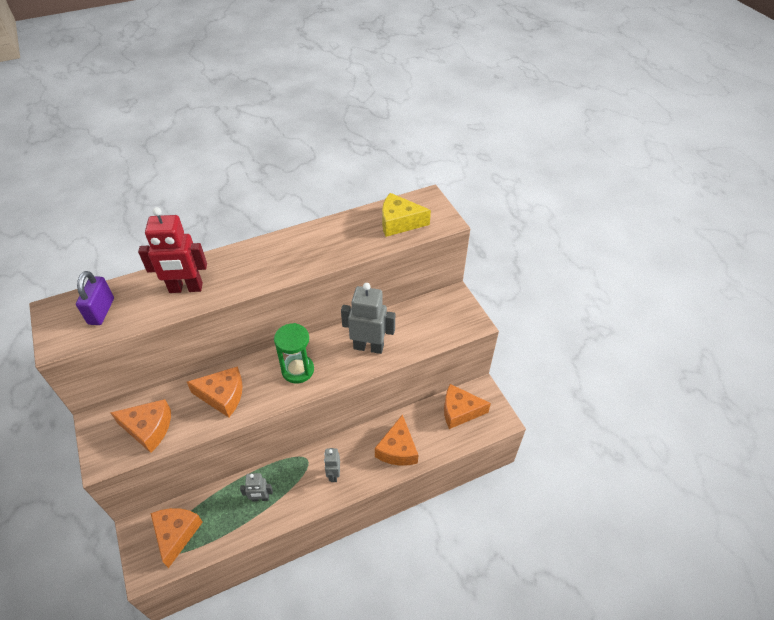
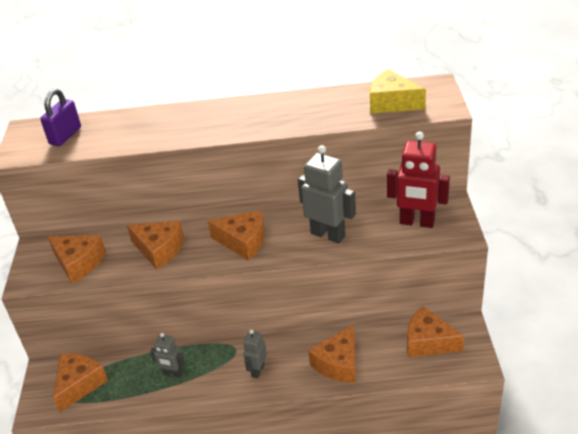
camera: 25 degrees right, 10 degrees down
(186, 288) = (148, 129): red robot -> red robot (417, 222)
(297, 370) = (243, 241): green hourglass -> orange cheese

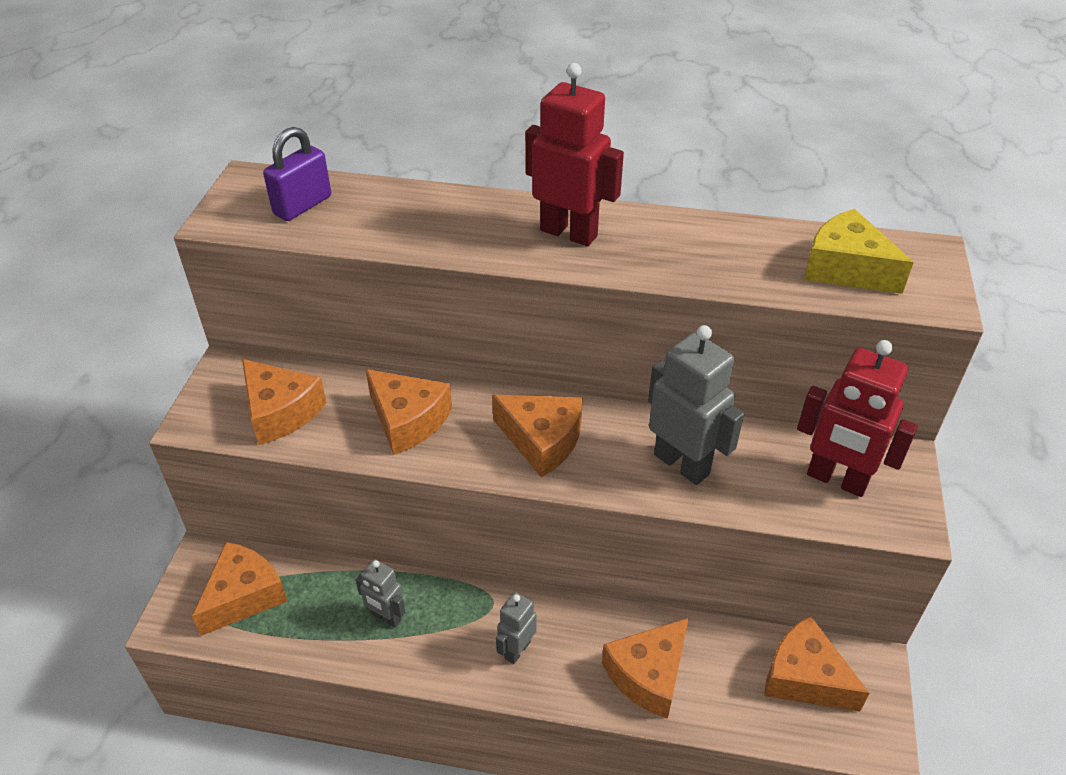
camera: 10 degrees right, 5 degrees up
(231, 117) = (569, 233): none -> red robot

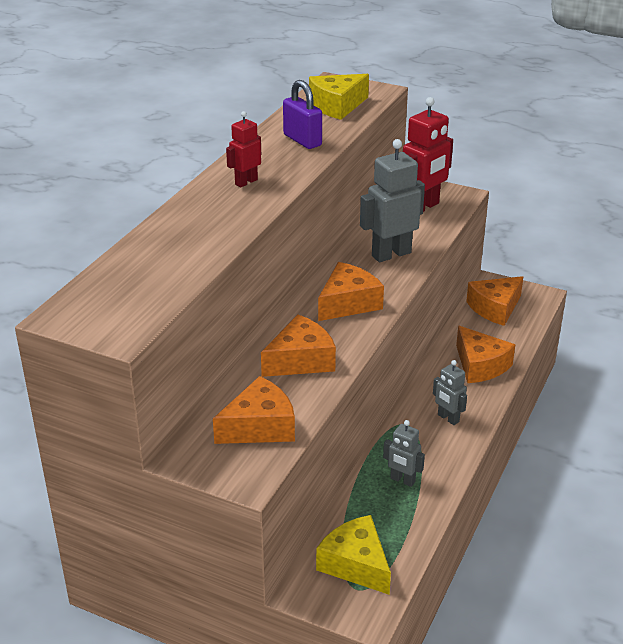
camera: 75 degrees left, 10 degrees down
(244, 596) = (355, 564): orange cheese -> yellow cheese
(302, 205) = (129, 289): purple padlock -> purple padlock (302, 140)
(386, 617) = (402, 480): grey robot -> grey robot turned 75 degrees clockwise
(569, 233) = (246, 182): red robot -> red robot, size x0.55

